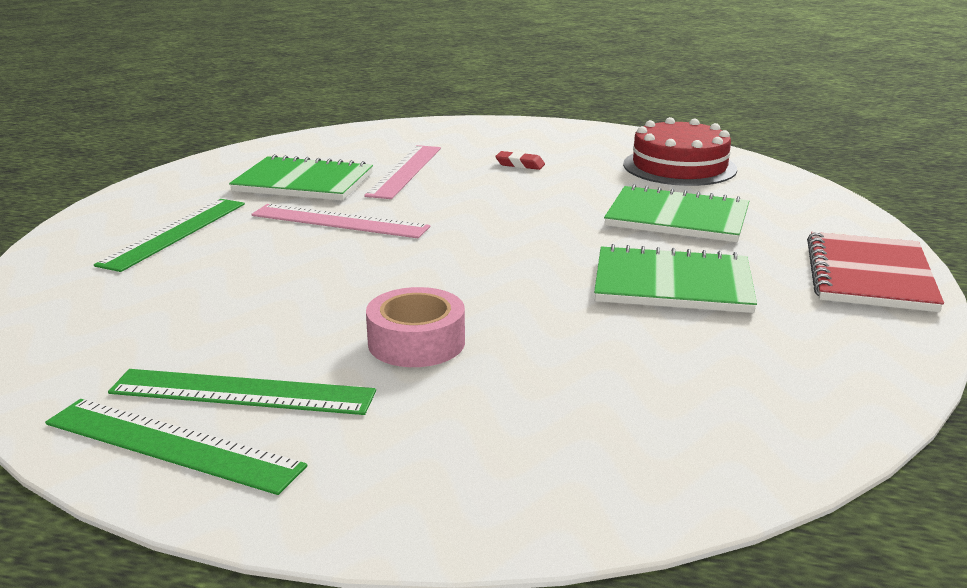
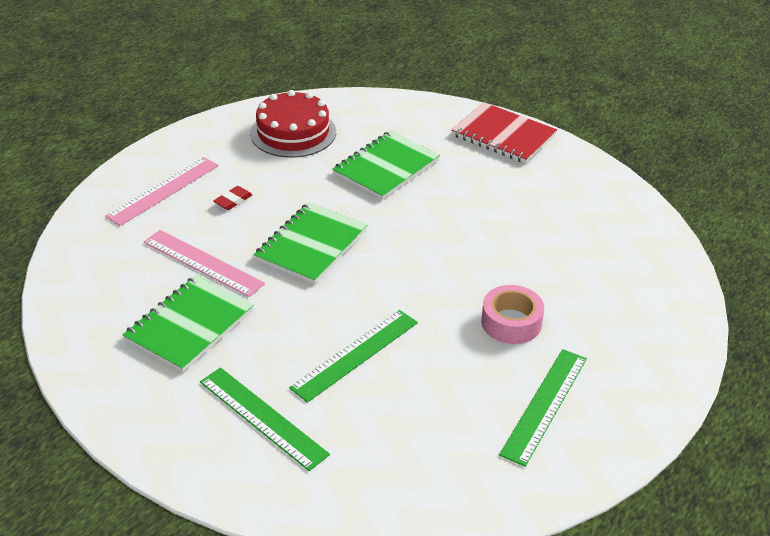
camera: 70 degrees left, 15 degrees up
(171, 445) = (593, 440): green ruler -> green ruler (355, 354)
(339, 221) = (295, 320): pink ruler -> pink ruler (163, 190)
(672, 284) = (481, 204): green notebook -> green notebook (311, 245)

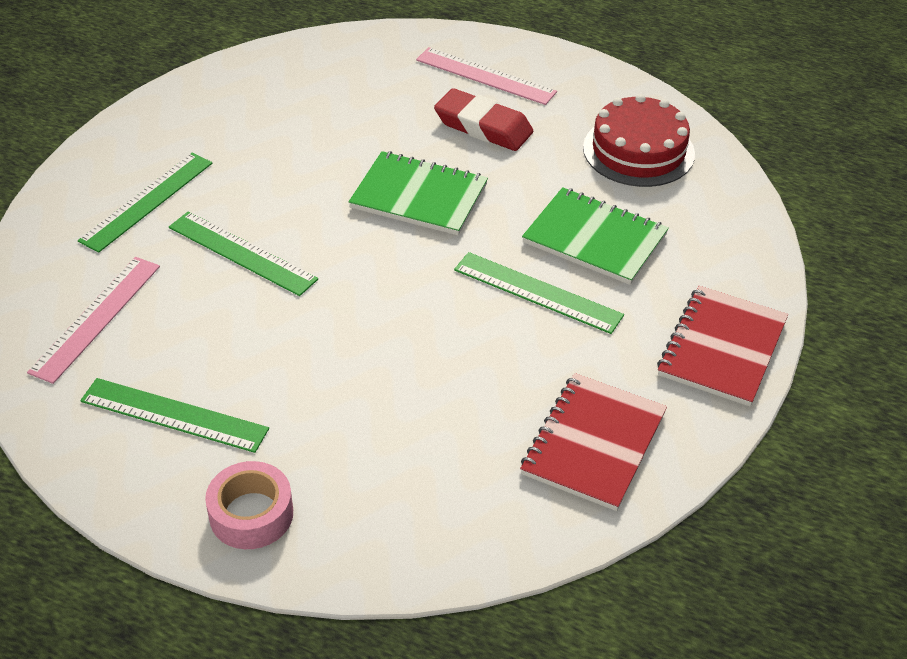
camera: 80 degrees right, 5 degrees up
(189, 325) = (271, 133): green notebook -> none
(203, 262) = (370, 124): pink ruler -> pink ruler (96, 318)
(233, 201) = (483, 127): red eraser -> red eraser, size x2.05
(437, 201) = (537, 292): none -> green ruler
(511, 322) = (313, 378): pink tape -> pink tape (251, 514)
(582, 199) = (593, 443): none -> red notebook

